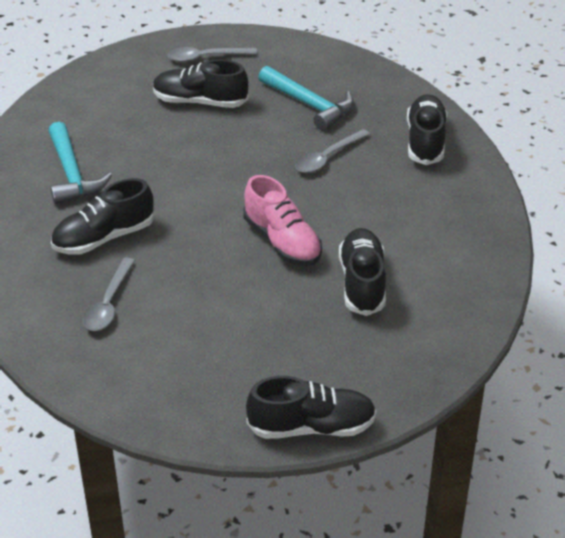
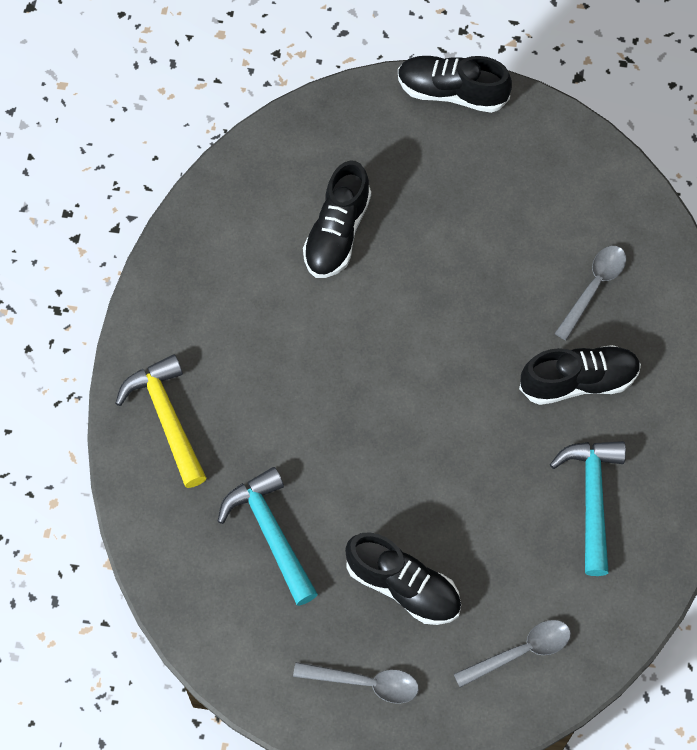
camera: 160 degrees left, 25 degrees up
(282, 242) = (393, 314): pink shoe -> none
(327, 157) = (291, 428): grey spoon -> grey spoon (520, 652)
(425, 141) = (167, 418): black shoe -> yellow hammer

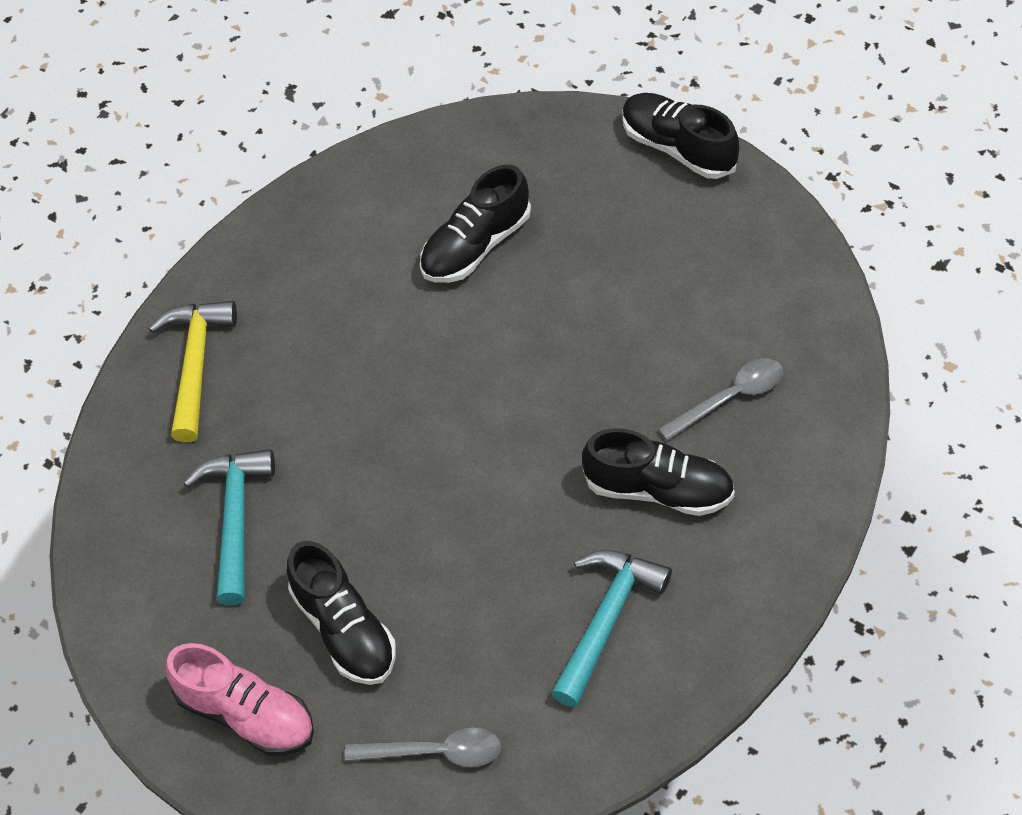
camera: 30 degrees right, 10 degrees down
(365, 683) = (246, 714): grey spoon -> pink shoe

